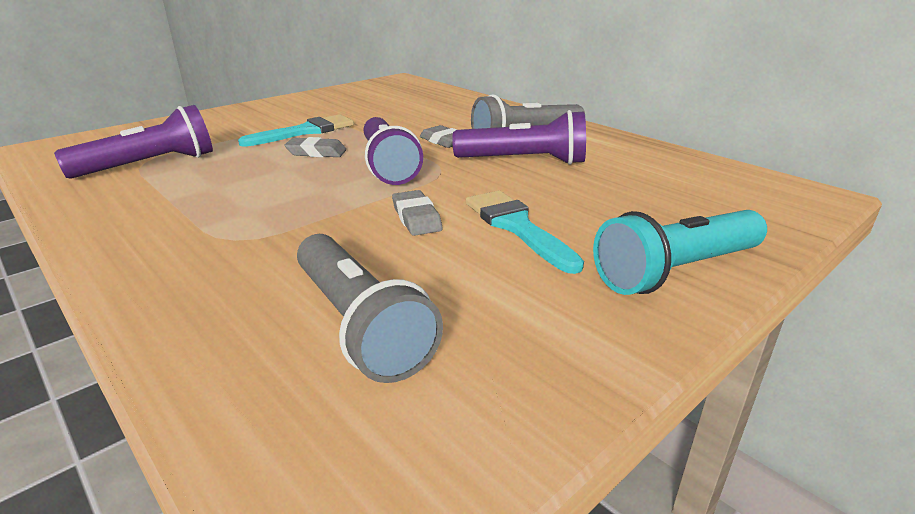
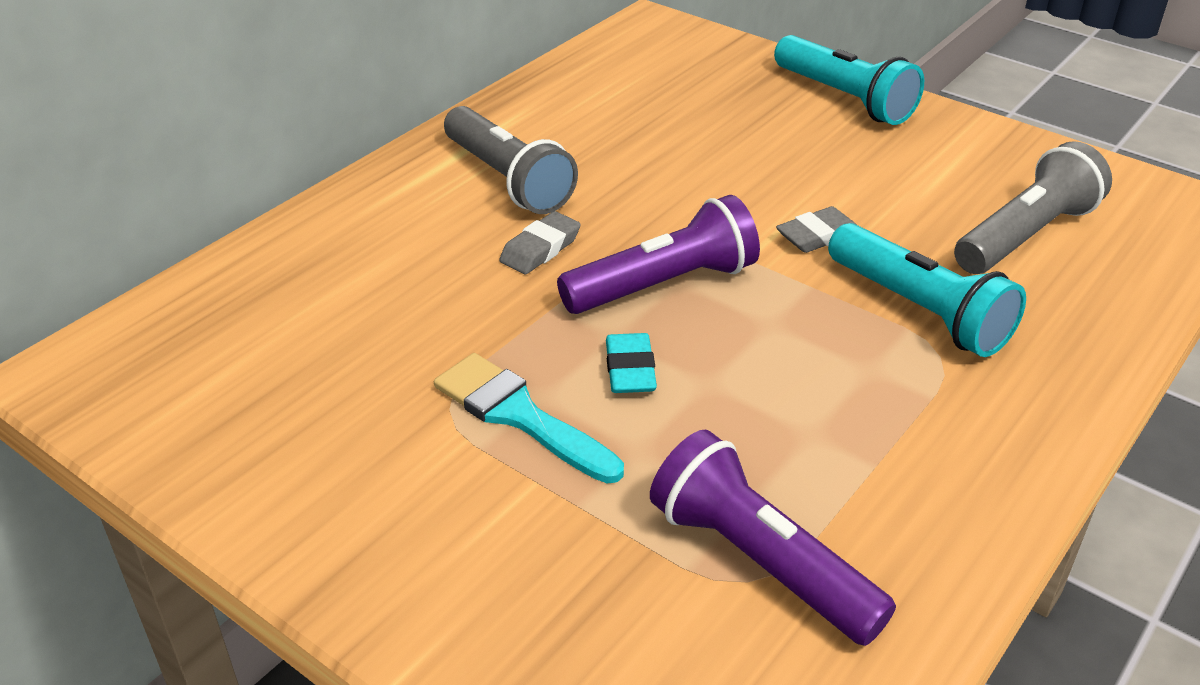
camera: 100 degrees left, 10 degrees up
(292, 241) = (919, 310): none -> turquoise flashlight
(316, 152) = (630, 369): grey eraser -> turquoise eraser
(517, 227) = (805, 173): turquoise brush -> none
(524, 161) = (608, 176): purple flashlight -> none

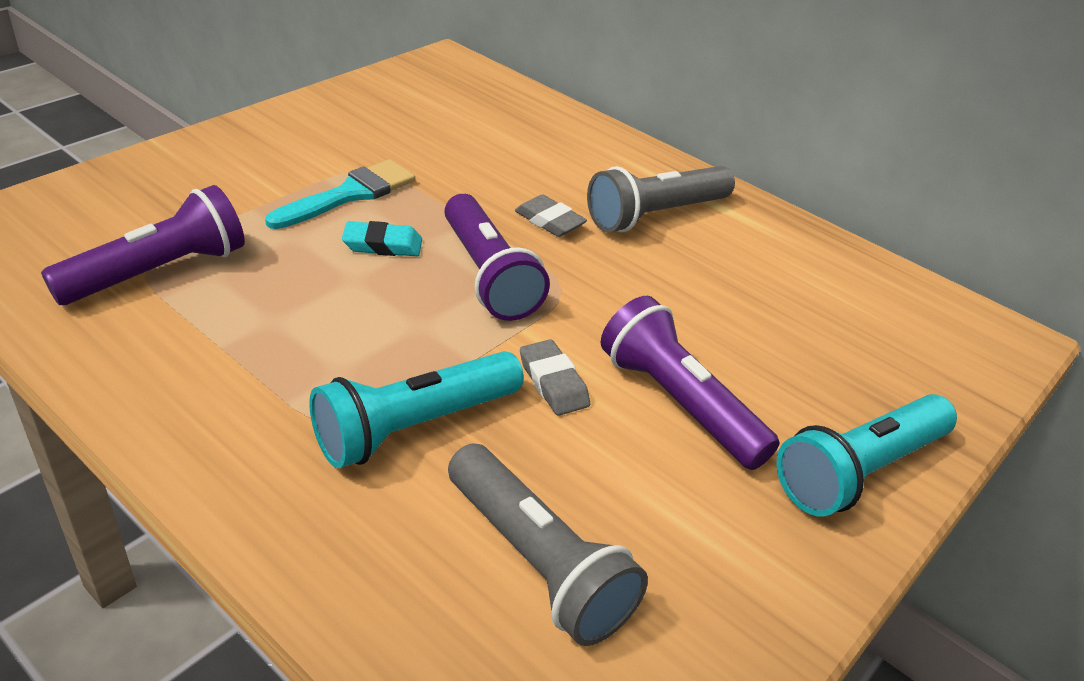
camera: 90 degrees right, 0 degrees up
(810, 172) = (678, 403): none -> purple flashlight

